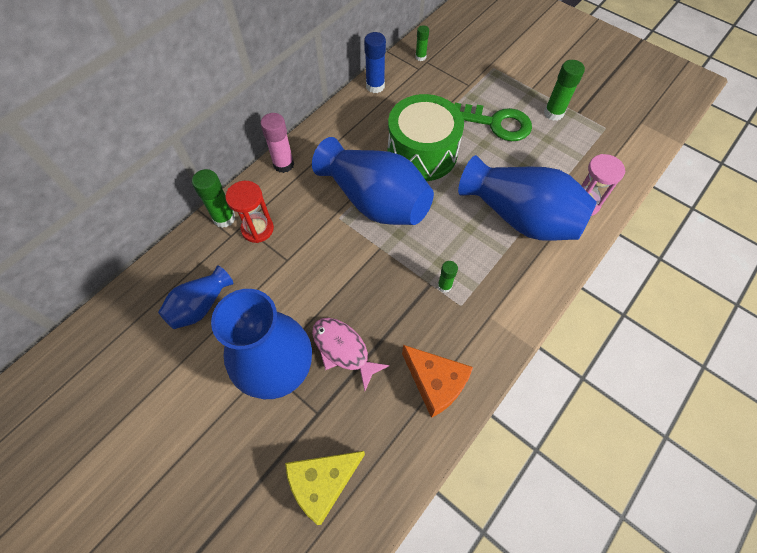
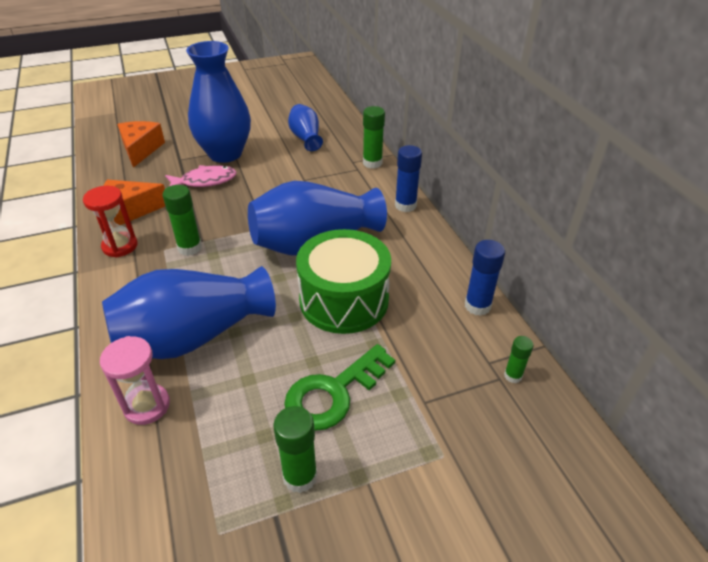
camera: 120 degrees right, 20 degrees down
(257, 229) = (346, 174): red hourglass -> red hourglass (120, 246)
(283, 164) = (405, 205): pink glue stick -> blue glue stick
(323, 482) = (141, 149): yellow cheese -> orange cheese
(444, 286) = (190, 248): green glue stick -> green glue stick, size x1.66

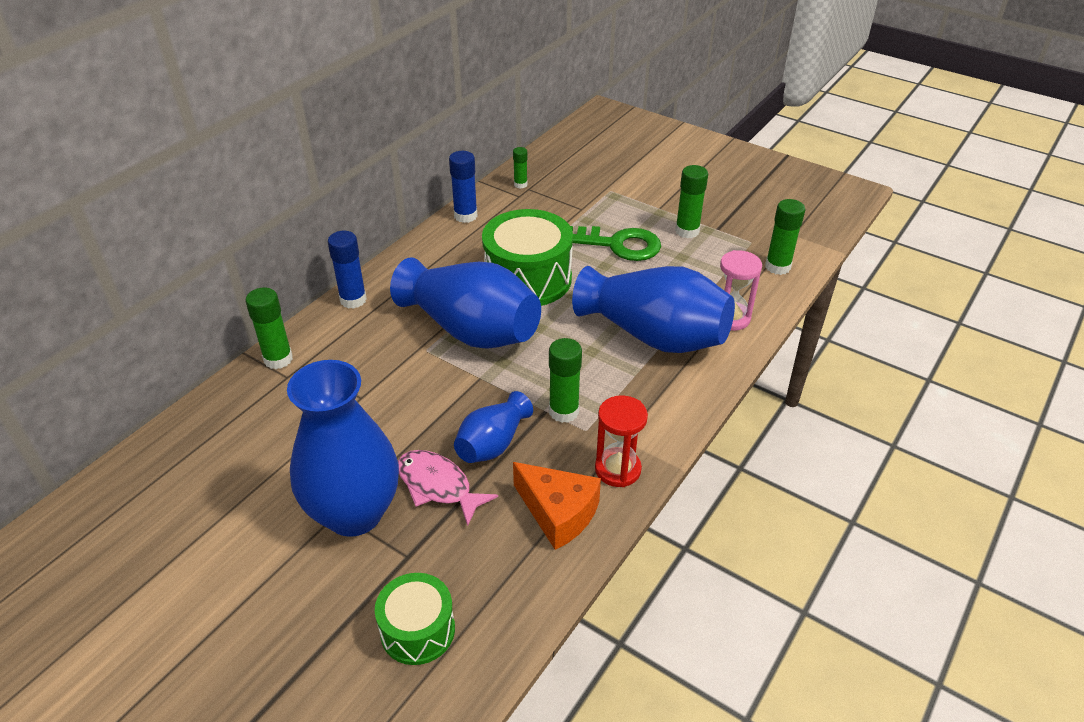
camera: 125 degrees left, 0 degrees up
(141, 149) = (417, 630): orange cheese -> green drum
(154, 520) = (777, 267): none -> green glue stick
(306, 138) = (249, 452): blue vase -> blue vase (492, 444)

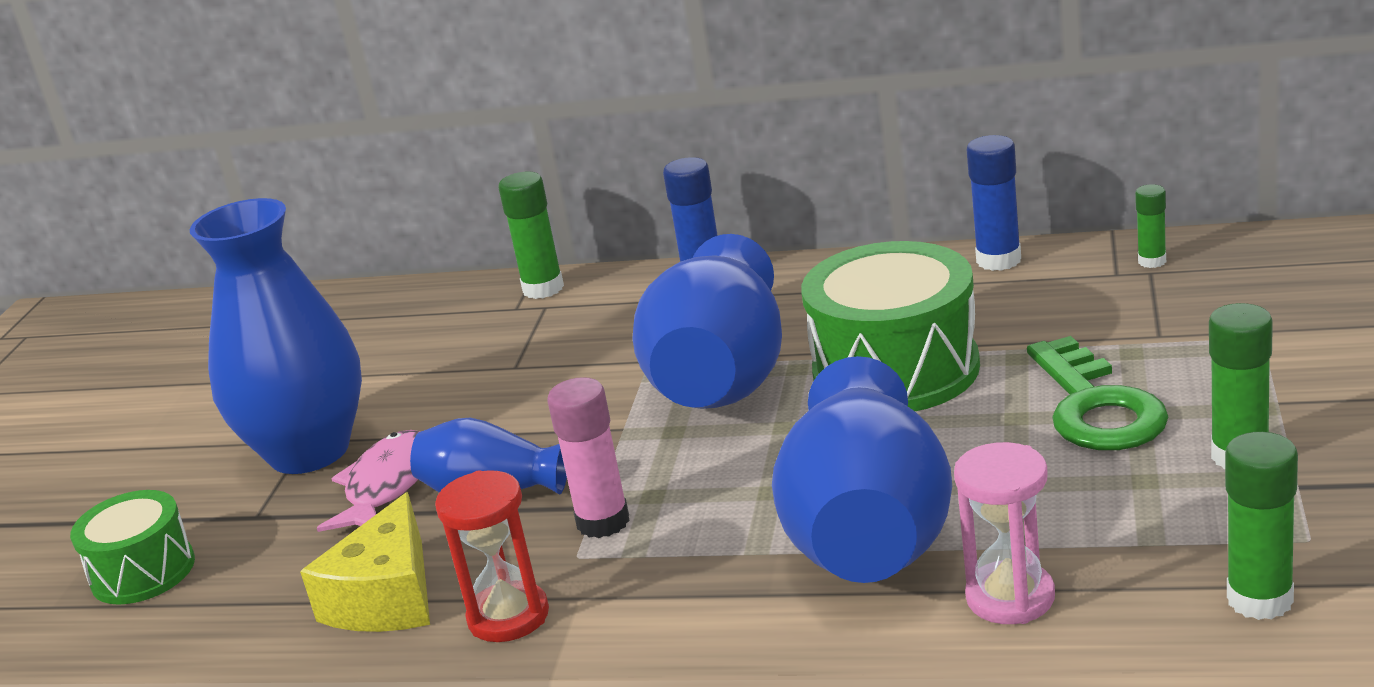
camera: 70 degrees right, 15 degrees down
(558, 513) = (387, 597): orange cheese -> yellow cheese
(564, 411) = (603, 522): green glue stick -> pink glue stick

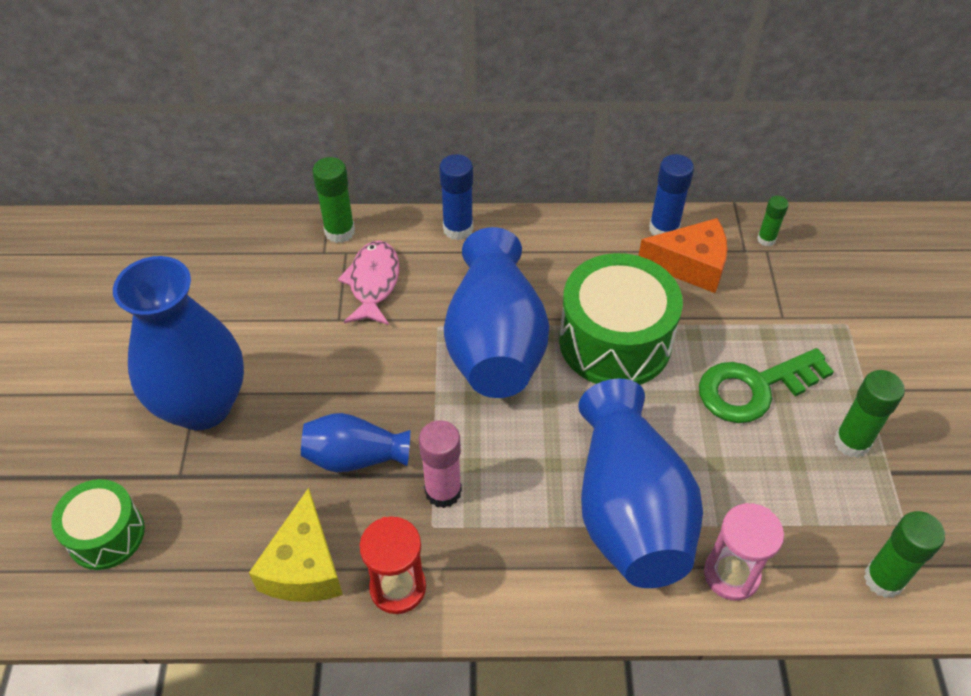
camera: 15 degrees left, 25 degrees up
(386, 486) = (273, 447): pink fish -> pink fish (373, 283)
(1029, 292) = (690, 265): none -> orange cheese
(1096, 407) = (754, 388): green key -> green key turned 90 degrees clockwise

